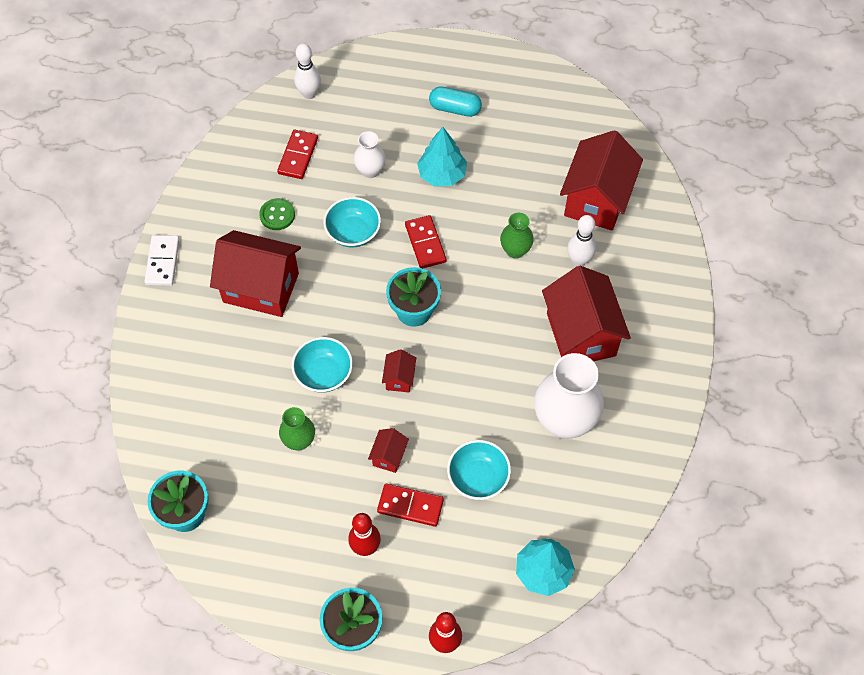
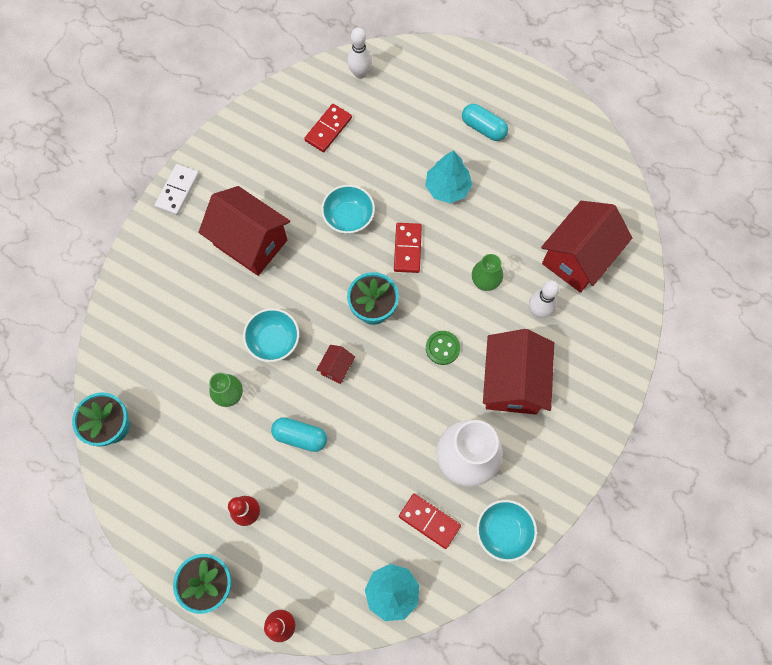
camera: 20 degrees right, 10 degrees up
(277, 215) = (289, 179): green button -> green button (442, 348)
(370, 171) = (385, 164): white vase -> none
(389, 456) = (300, 436): red house -> turquoise capsule
(410, 506) = (301, 489): red domino -> red domino (429, 521)
(478, 478) = (369, 484): turquoise bowl -> turquoise bowl (503, 531)

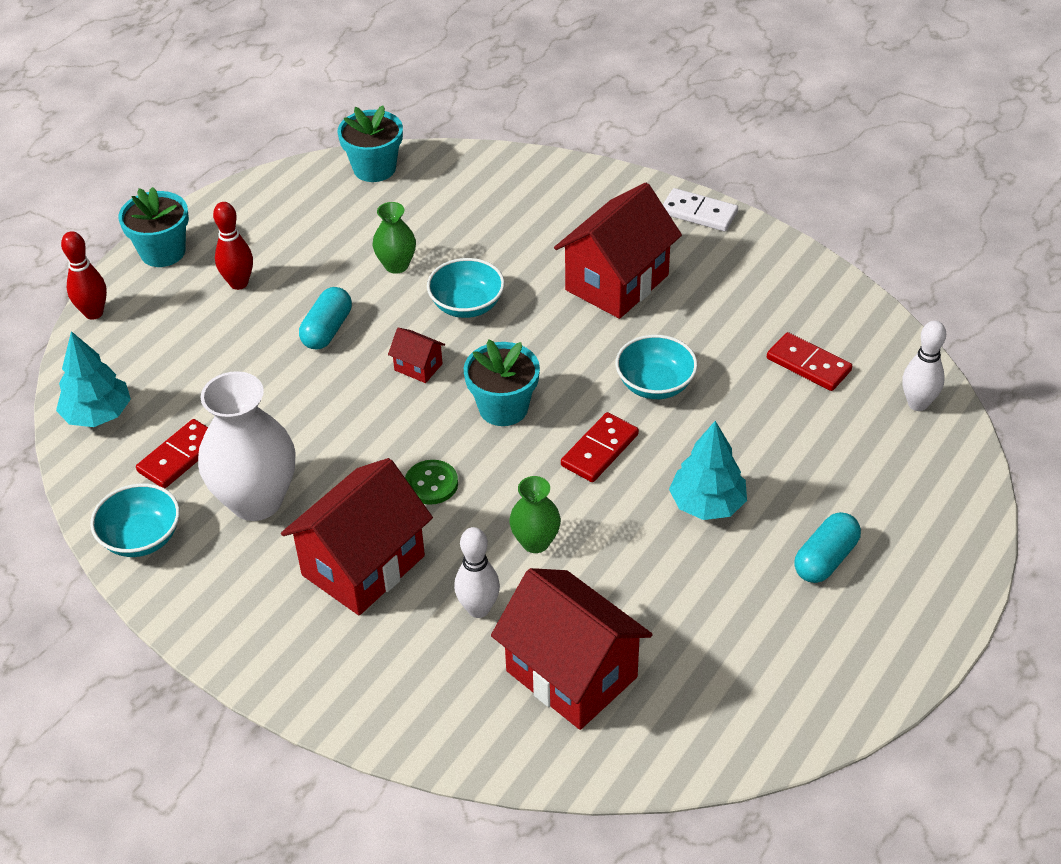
camera: 95 degrees right, 25 degrees down
(407, 248) = (599, 450): red domino -> red domino turned 60 degrees counterclockwise
(512, 382) = (363, 565): red house -> red house turned 60 degrees counterclockwise

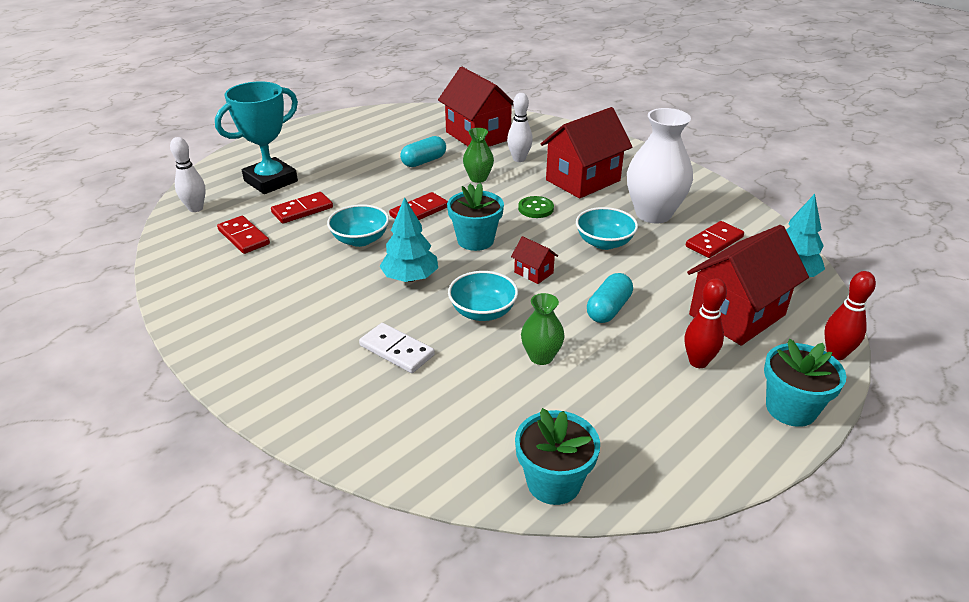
camera: 170 degrees left, 10 degrees down
(141, 538) = (726, 206): turquoise bowl -> turquoise bowl (604, 242)
(617, 282) = (345, 312): red house -> red house (737, 315)
(699, 213) = (226, 364): white domino -> white domino (397, 350)
(707, 504) = (368, 181): turquoise tree -> turquoise tree (410, 278)
(766, 425) = (302, 210): none -> red domino
(825, 559) = (320, 155): turquoise capsule -> turquoise capsule (424, 161)
(858, 479) = (271, 181): none -> turquoise trophy

